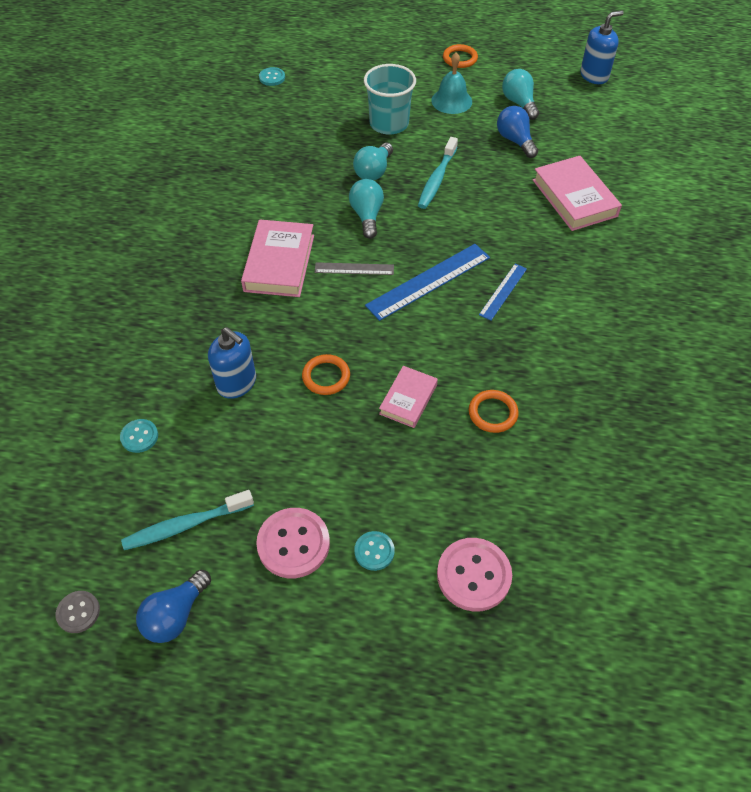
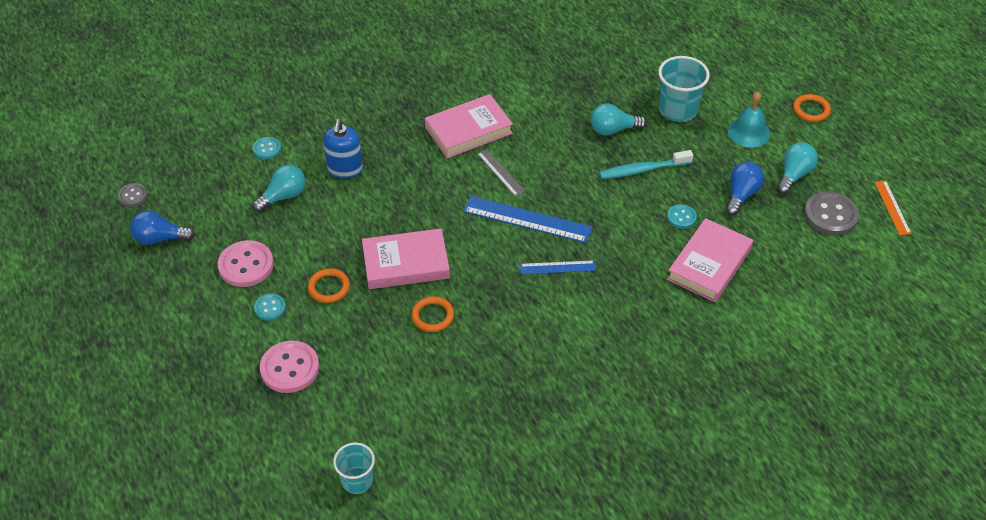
camera: 55 degrees right, 5 degrees down
(185, 525) = (221, 207): turquoise toothbrush -> none
(272, 77) = (658, 17): turquoise button -> turquoise button (681, 217)
(326, 376) = (388, 210): orange ring -> orange ring (329, 287)
(367, 216) = (561, 151): turquoise light bulb -> turquoise light bulb (283, 196)
(408, 399) = (406, 263): pink book -> pink book, size x1.66
(576, 108) = (830, 215): none -> grey button
(594, 76) = (892, 207): blue soap dispenser -> orange ruler
(664, 588) = (357, 481): none -> turquoise cup

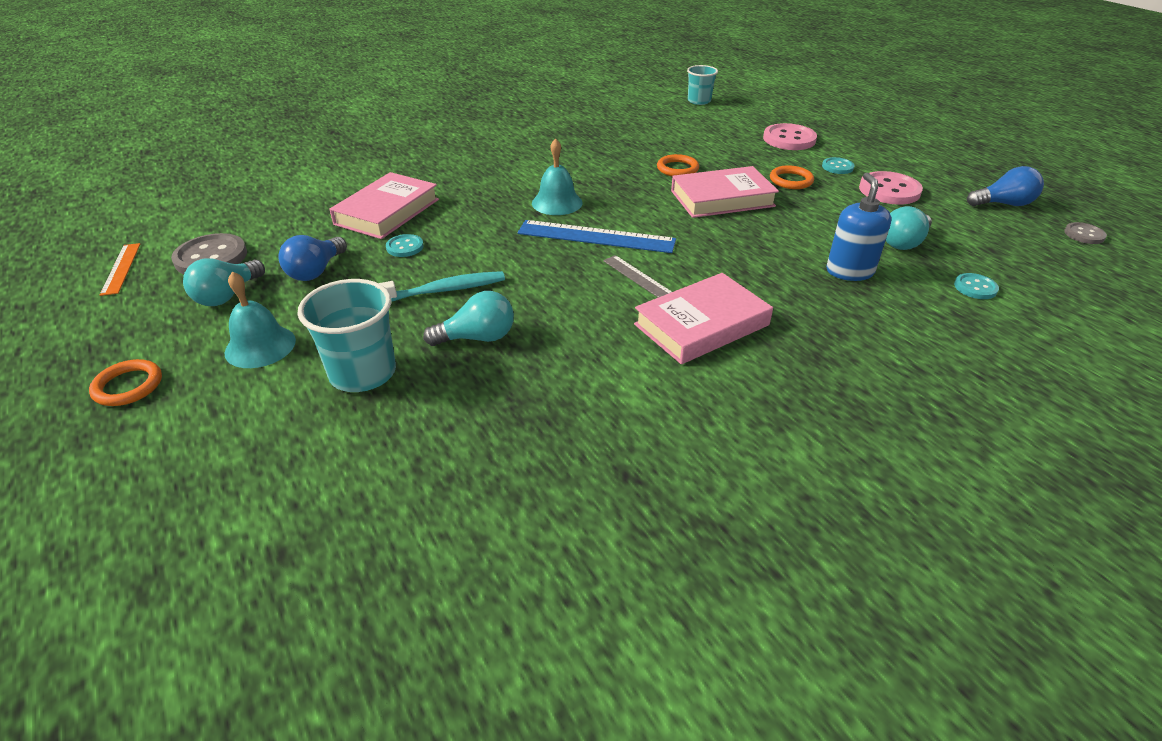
camera: 175 degrees right, 10 degrees down
(557, 267) = (557, 203): blue ruler -> turquoise bell

